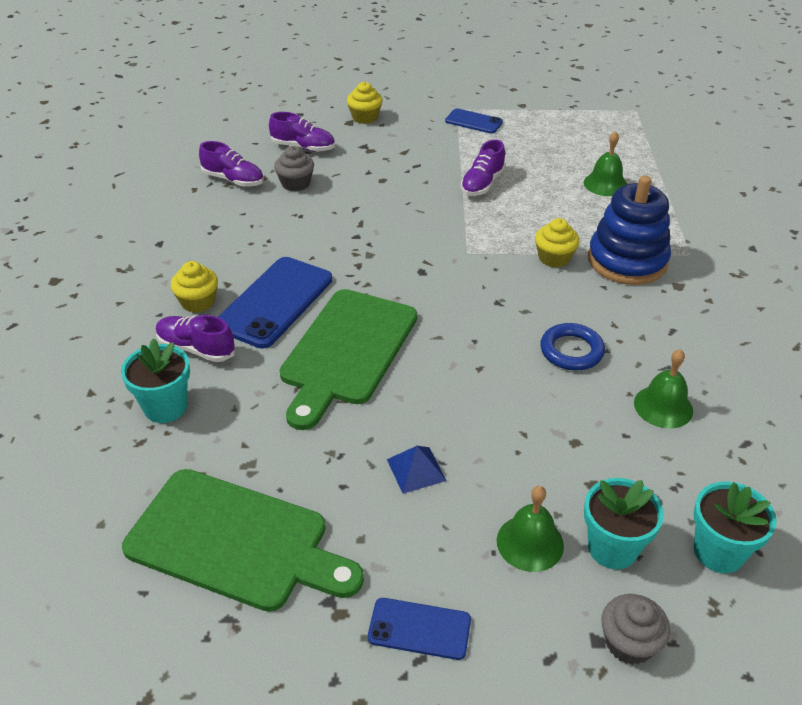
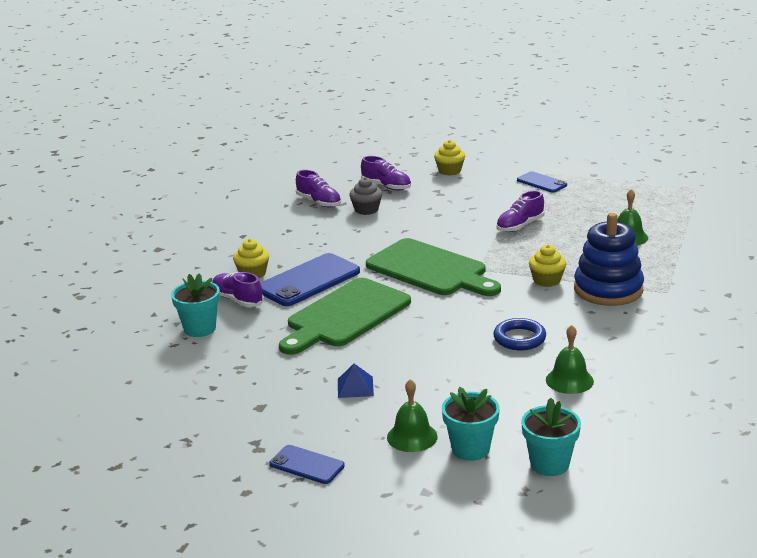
camera: 20 degrees right, 15 degrees down
(235, 541) = (210, 404): green cutting board -> green cutting board (430, 270)
(629, 643) = (447, 496): grey cupcake -> none

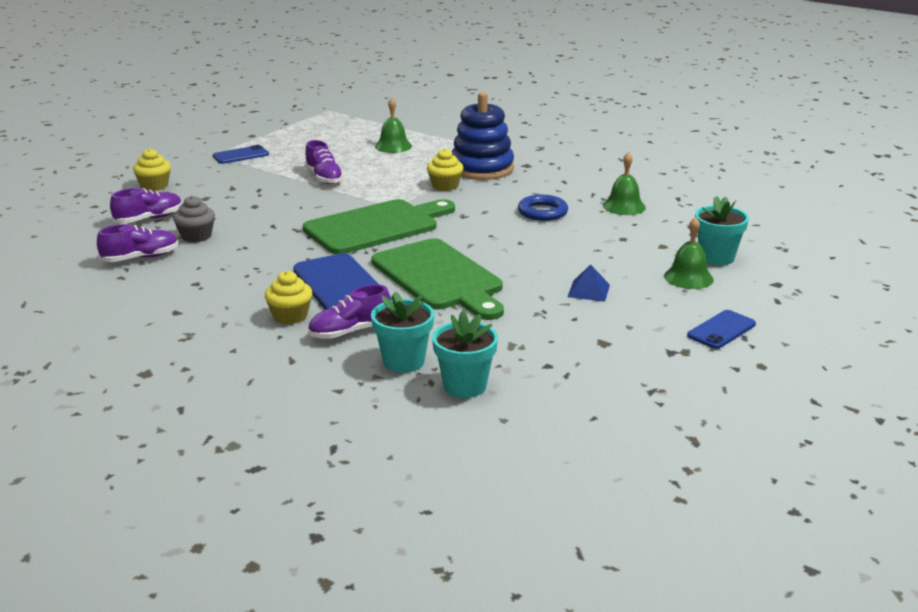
camera: 75 degrees left, 0 degrees up
(549, 464) = (747, 233): turquoise flower pot -> turquoise flower pot (464, 386)

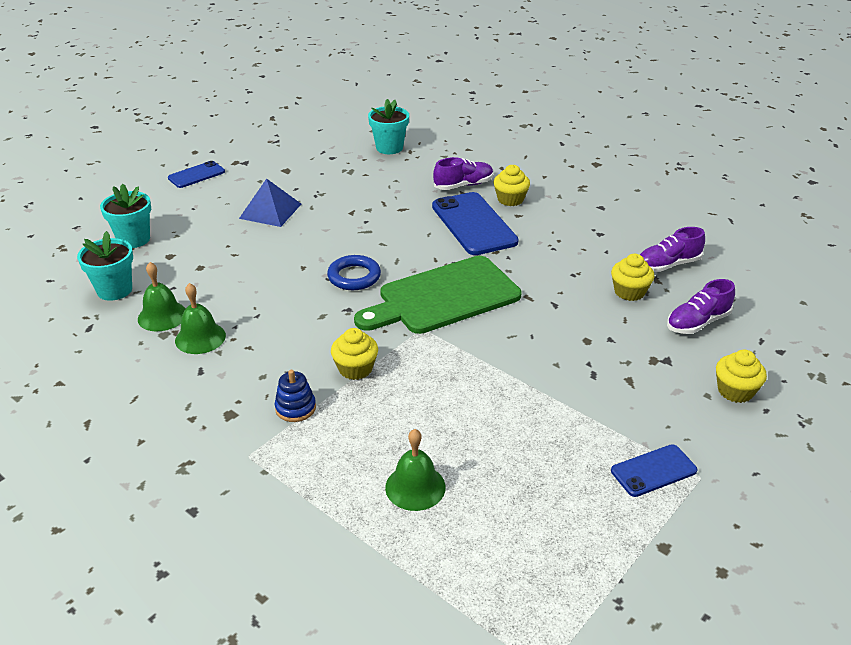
camera: 175 degrees left, 10 degrees up
(196, 236) = (629, 292): grey cupcake -> yellow cupcake
(324, 178) = (513, 397): purple shoe -> none
(403, 361) = (426, 163): turquoise flower pot -> turquoise flower pot (114, 290)
(439, 278) = (389, 229): green cutting board -> none
(482, 169) = (295, 408): blue stacking toy -> blue stacking toy, size x0.46
(542, 212) = (258, 311): blue ring -> blue ring (354, 276)
(588, 291) = (270, 211): blue pyramid -> blue pyramid, size x1.51
(688, 277) = (178, 219): green bell -> green bell (200, 338)

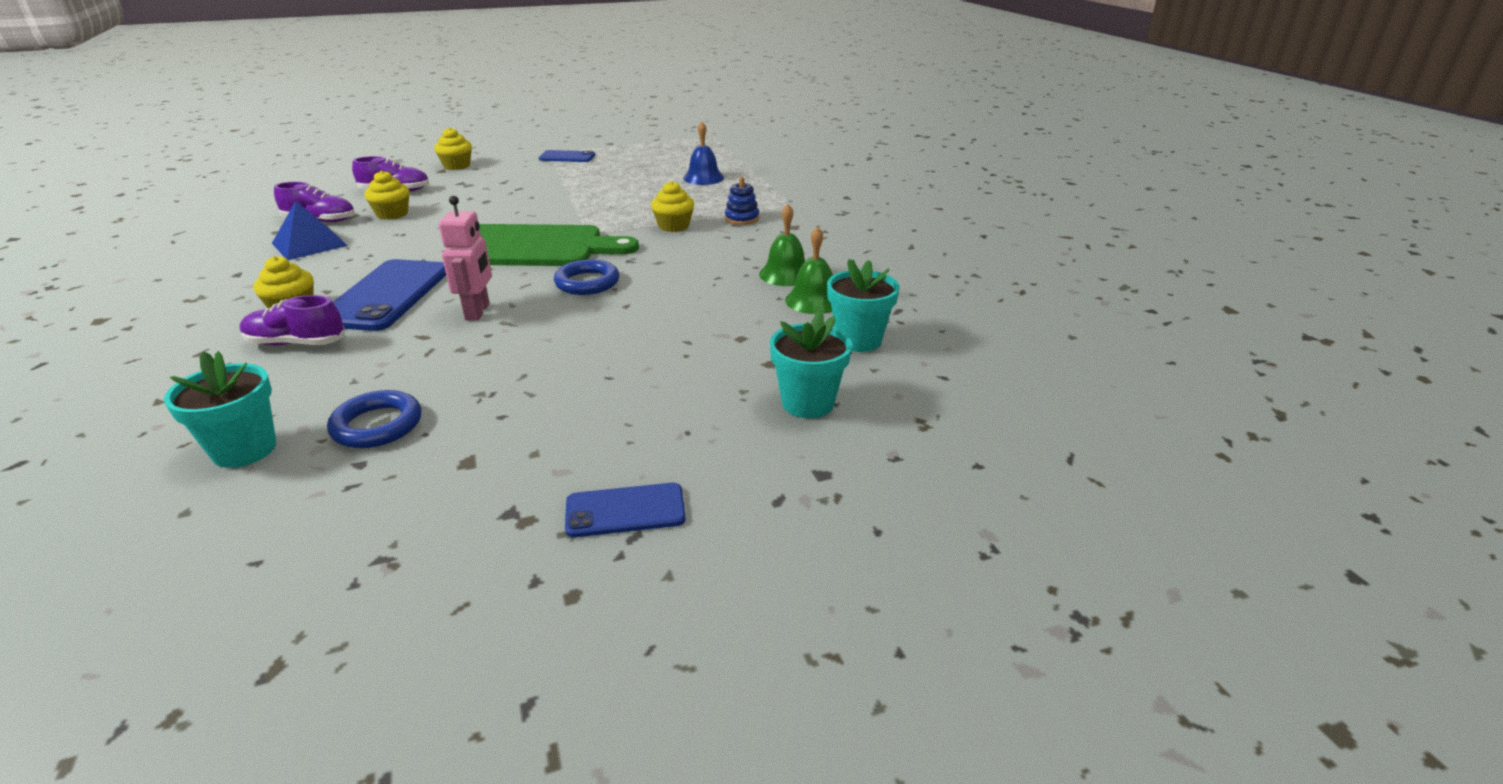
camera: 150 degrees left, 5 degrees down
(270, 211) = (582, 388): blue pyramid -> blue pyramid (309, 244)
(349, 169) = (377, 425): none -> blue ring
(395, 232) = (478, 312): none -> pink robot
(415, 487) = (703, 178): green bell -> blue bell

